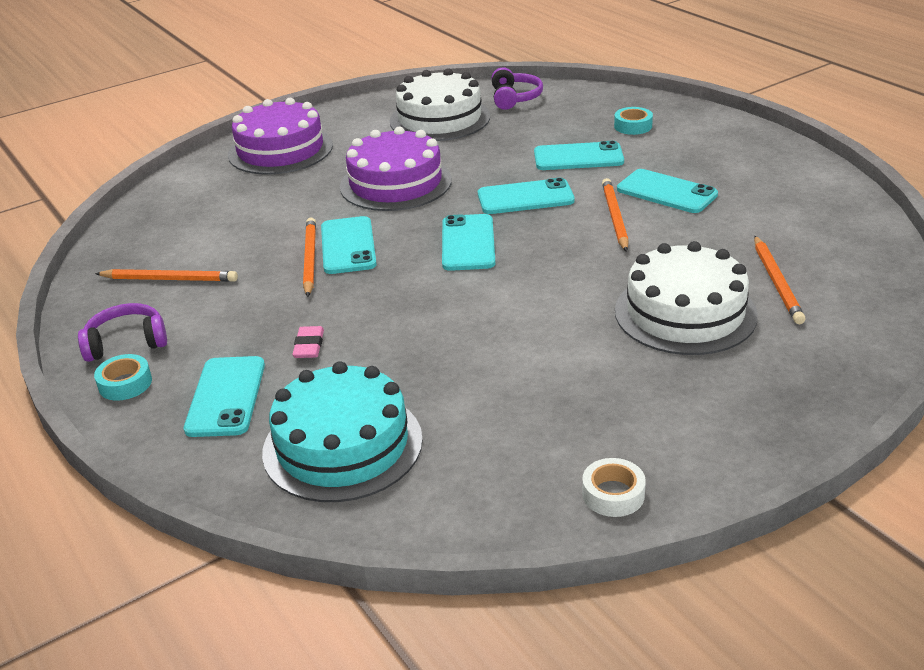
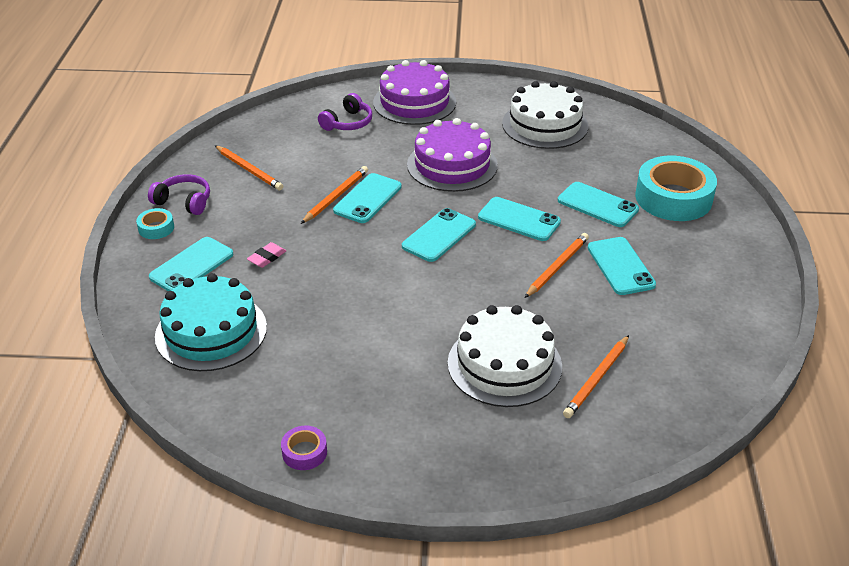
camera: 35 degrees right, 5 degrees up
(514, 98) = (619, 131): purple headphones -> purple headphones (348, 123)
(613, 494) = (304, 452): white tape -> purple tape
(633, 126) = (673, 198): turquoise tape -> turquoise tape, size x2.24

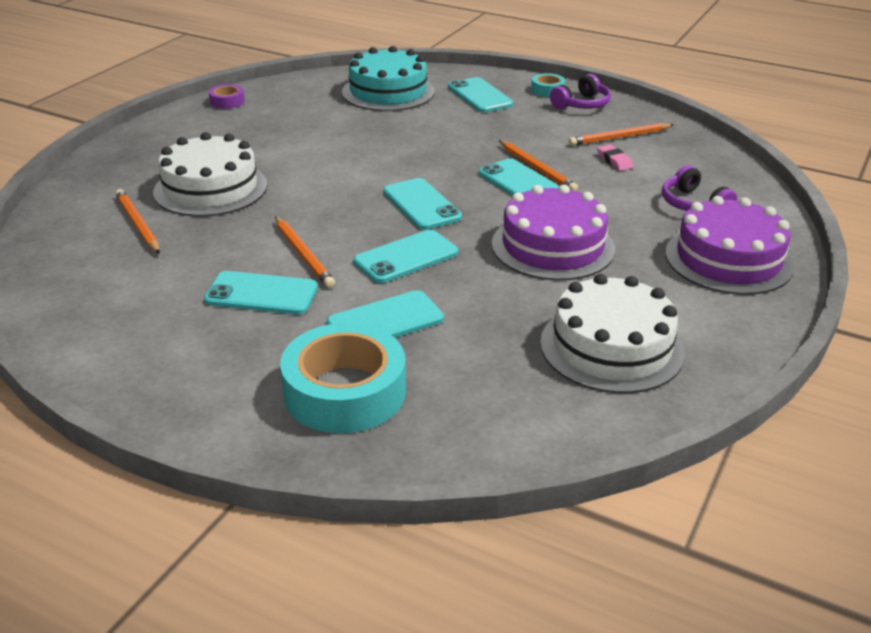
camera: 115 degrees right, 5 degrees down
(267, 257) = (463, 123): pink eraser -> pink eraser (614, 161)

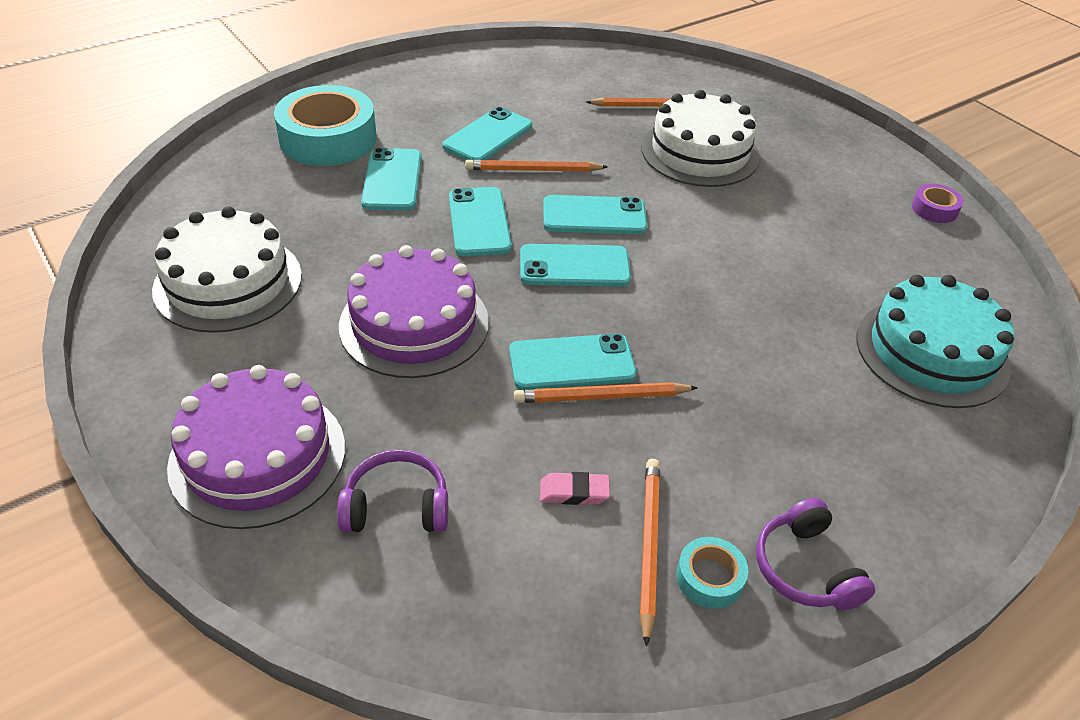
camera: 115 degrees right, 10 degrees up
(480, 96) = (886, 447): turquoise phone -> turquoise phone (594, 216)
(547, 90) = (888, 551): turquoise tape -> turquoise tape (709, 578)

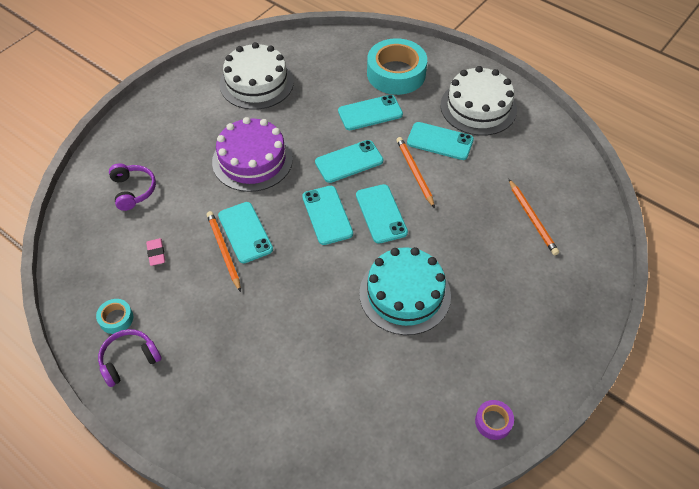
camera: 75 degrees right, 10 degrees up
(258, 456) = (150, 135): purple cake -> none
(648, 546) = (130, 290): orange pencil -> none
(700, 152) = (486, 257): white cake -> white cake (478, 107)
(931, 352) = (319, 420): turquoise cake -> turquoise cake (405, 294)

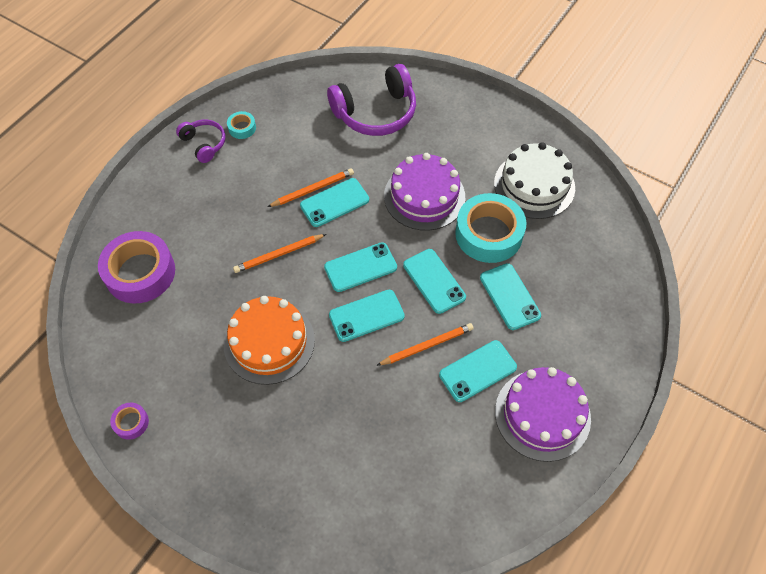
camera: 85 degrees right, 5 degrees up
(133, 190) = (375, 112): purple headphones -> purple headphones, size x1.83
(156, 253) = (307, 142): pink eraser -> none
(307, 424) = (140, 273): none -> purple tape
(396, 73) = (581, 320): turquoise tape -> turquoise tape (489, 234)
(405, 294) = (269, 342): turquoise cake -> orange cake
(440, 141) = (477, 371): turquoise phone -> turquoise phone turned 45 degrees clockwise
(478, 107) = (542, 414): white cake -> purple cake
(532, 218) = (373, 472): orange pencil -> orange pencil (279, 255)

